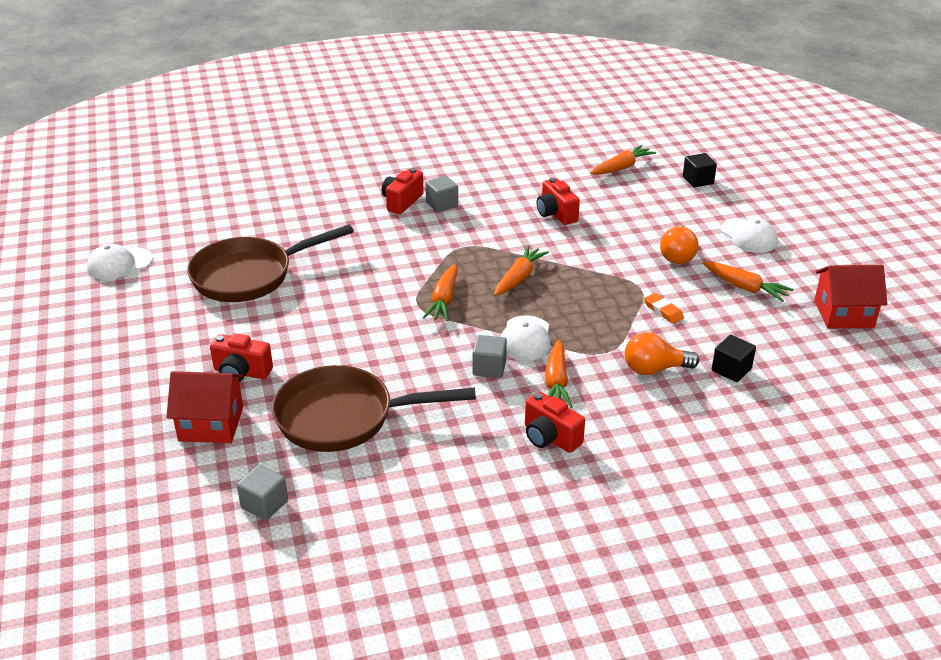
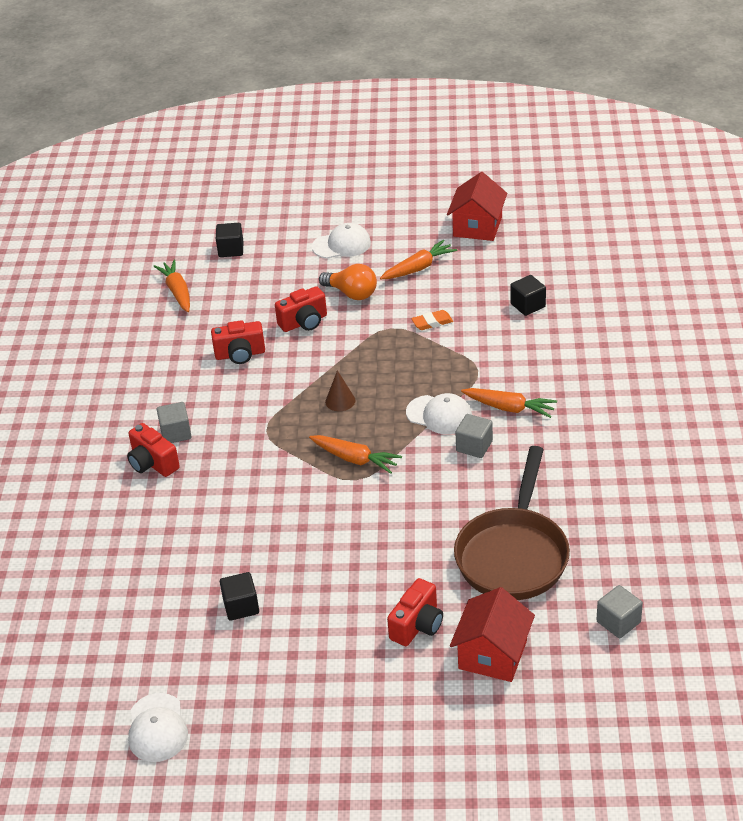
camera: 70 degrees left, 5 degrees up
(249, 276) = (241, 606): brown pan -> black cube
(519, 277) = (340, 401): orange carrot -> brown cone
(550, 437) = (581, 426): red camera -> red camera (304, 322)
(654, 369) = (512, 347): orange light bulb -> none

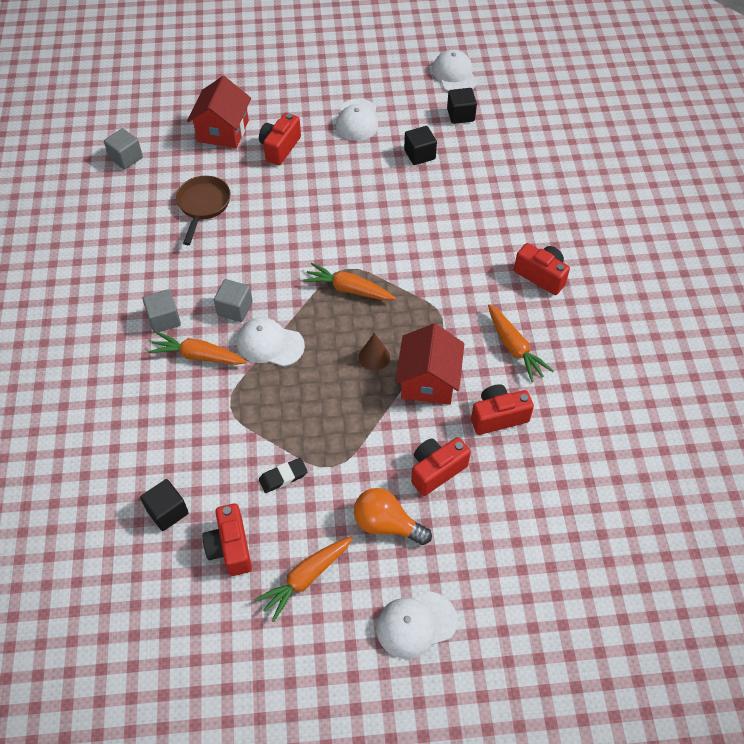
camera: 170 degrees right, 15 degrees up
(176, 433) = (532, 310): grey cube -> grey cube (164, 319)
(177, 291) = (610, 519): orange carrot -> orange carrot (514, 348)
(231, 250) = (567, 607): black cube -> black cube (460, 115)
(310, 660) = (357, 120): none -> white cap
(432, 322) = (283, 477): orange eraser -> black eraser
(476, 284) = (230, 548): none -> red camera
(477, 227) = (226, 675): red house -> red house (428, 381)
(513, 554) = (203, 206): brown pan -> brown pan, size x0.57

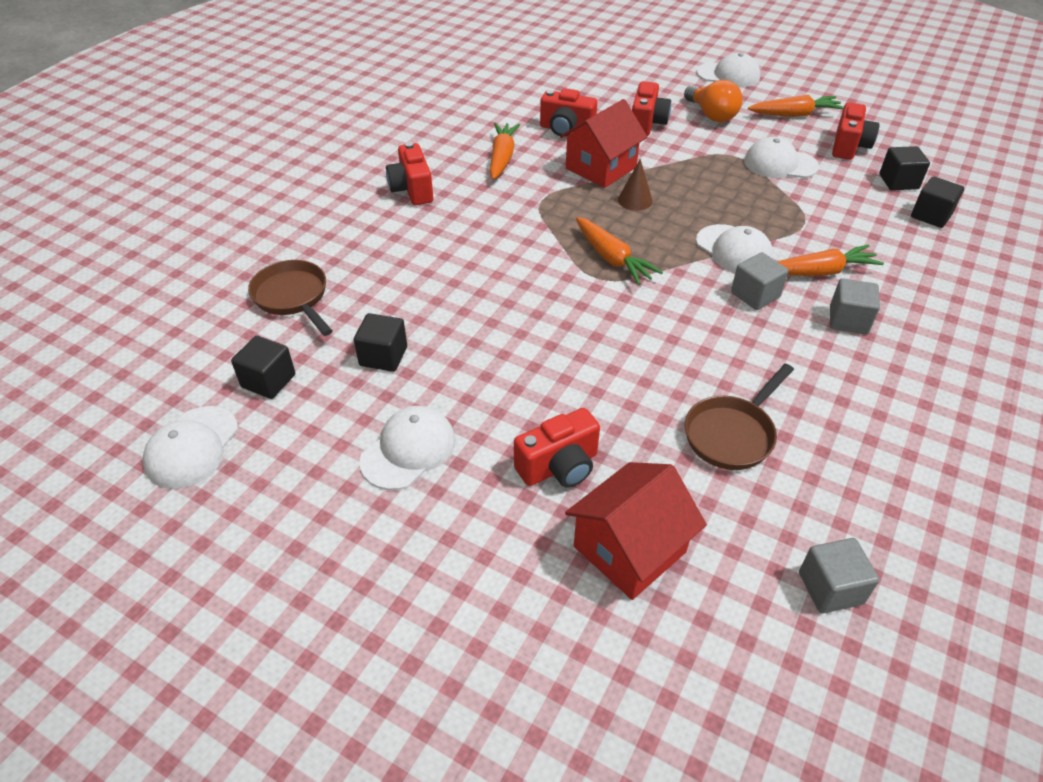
camera: 145 degrees left, 10 degrees down
(128, 474) = (931, 216): none -> black cube
(198, 356) = (821, 272): orange carrot -> orange carrot turned 60 degrees counterclockwise
(283, 477) = (780, 164): black eraser -> white cap
(436, 470) = (647, 123): red camera -> red camera turned 75 degrees counterclockwise
(509, 160) = (293, 298): none -> brown pan

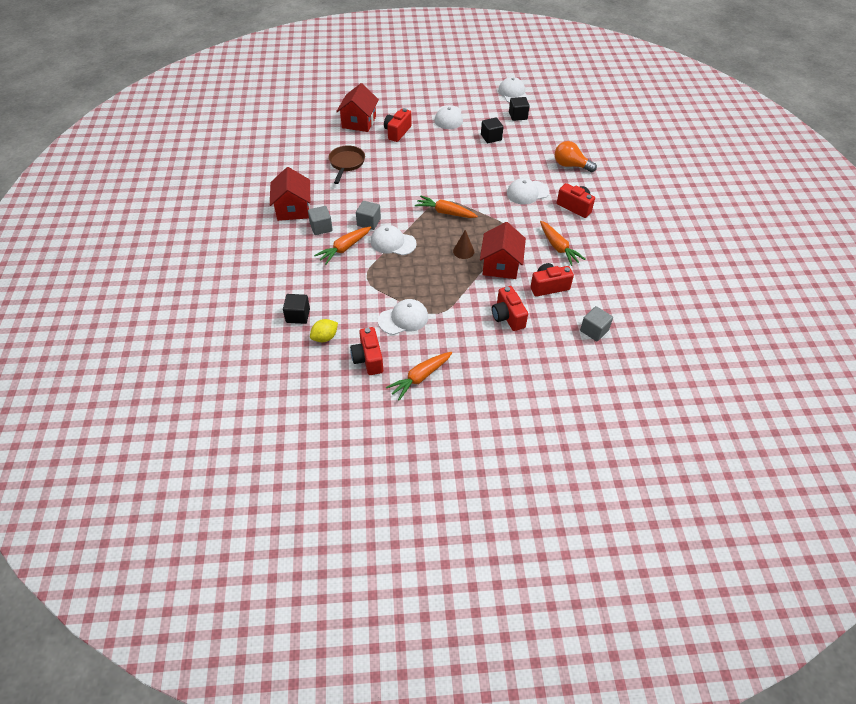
camera: 145 degrees right, 5 degrees up
(293, 298) = (551, 141): brown pan -> none
(711, 115) = (474, 347): orange light bulb -> orange light bulb (570, 165)
(728, 75) = (496, 405): white cap -> white cap (527, 192)
(830, 588) = (294, 136): grey cube -> grey cube (594, 330)
(893, 377) = (293, 209): none -> red house
(898, 182) = (325, 337): black cube -> yellow lemon

